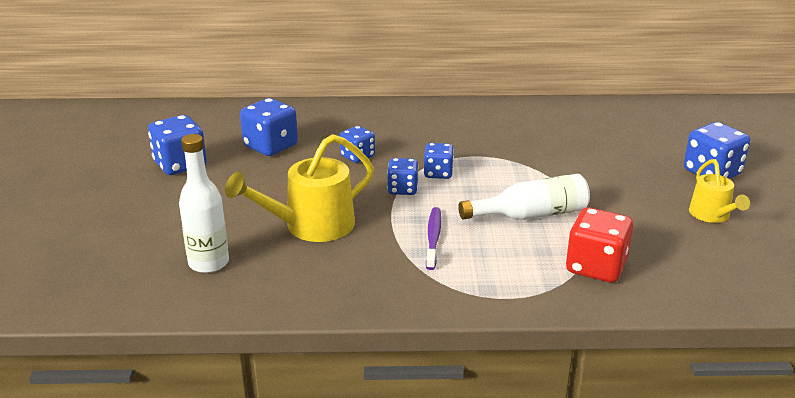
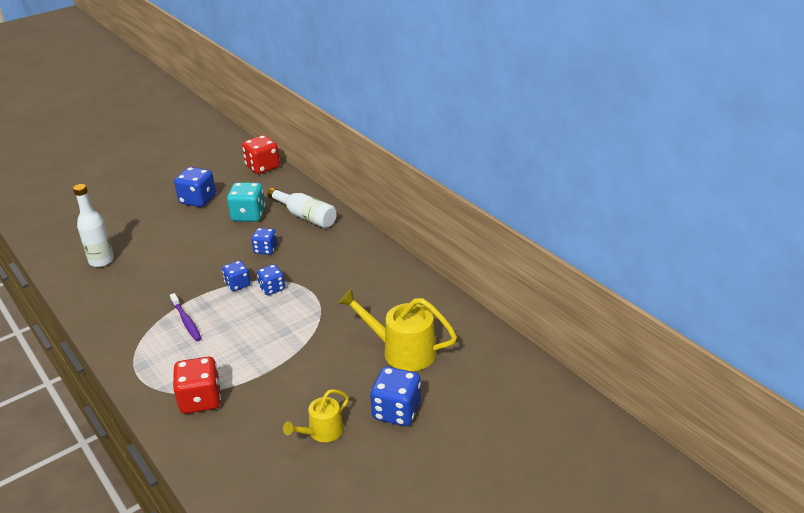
camera: 55 degrees right, 5 degrees up
(181, 112) = (262, 167): none -> red dice
(270, 146) = (248, 215): blue dice -> turquoise dice
(311, 226) = (165, 273): yellow watering can -> yellow watering can (402, 351)
(433, 238) = (186, 321): purple toothbrush -> purple toothbrush turned 90 degrees clockwise
(531, 215) = (248, 347): white bottle -> white bottle (305, 216)

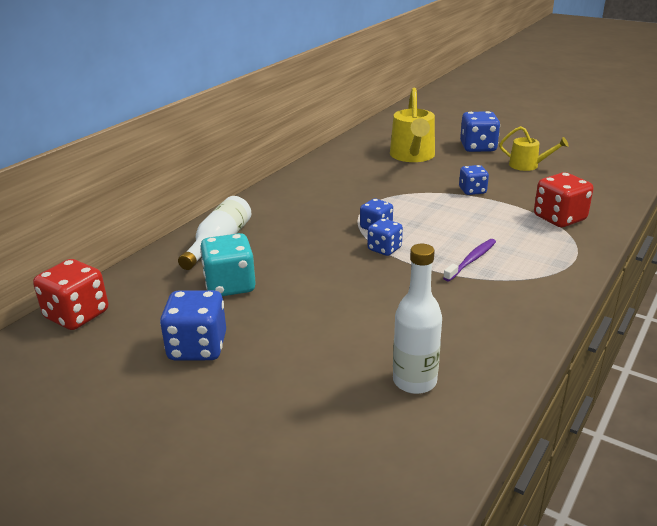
camera: 110 degrees left, 5 degrees down
(265, 249) = (306, 251): blue dice -> blue dice (472, 191)

